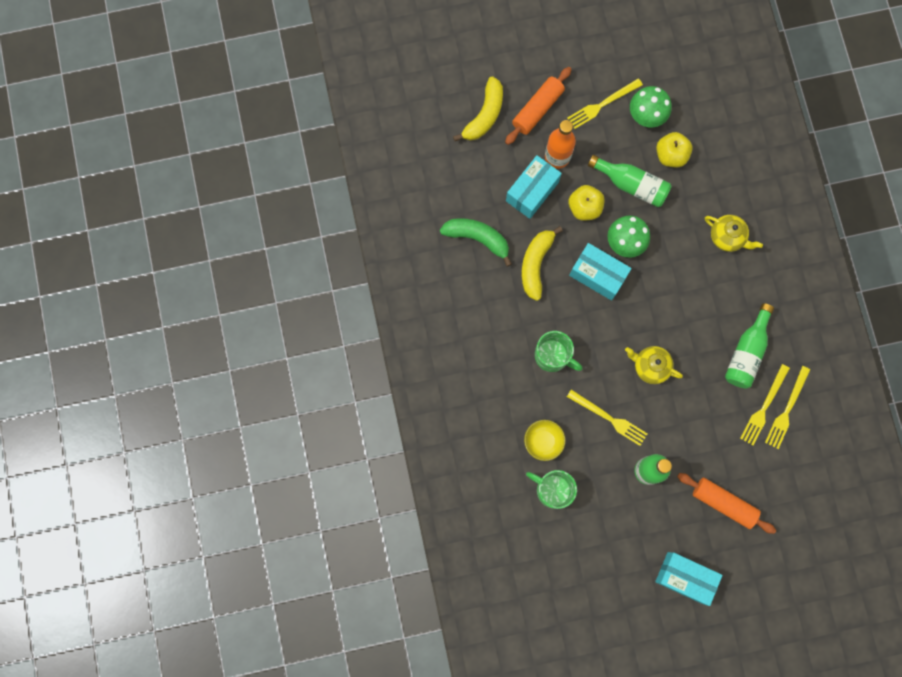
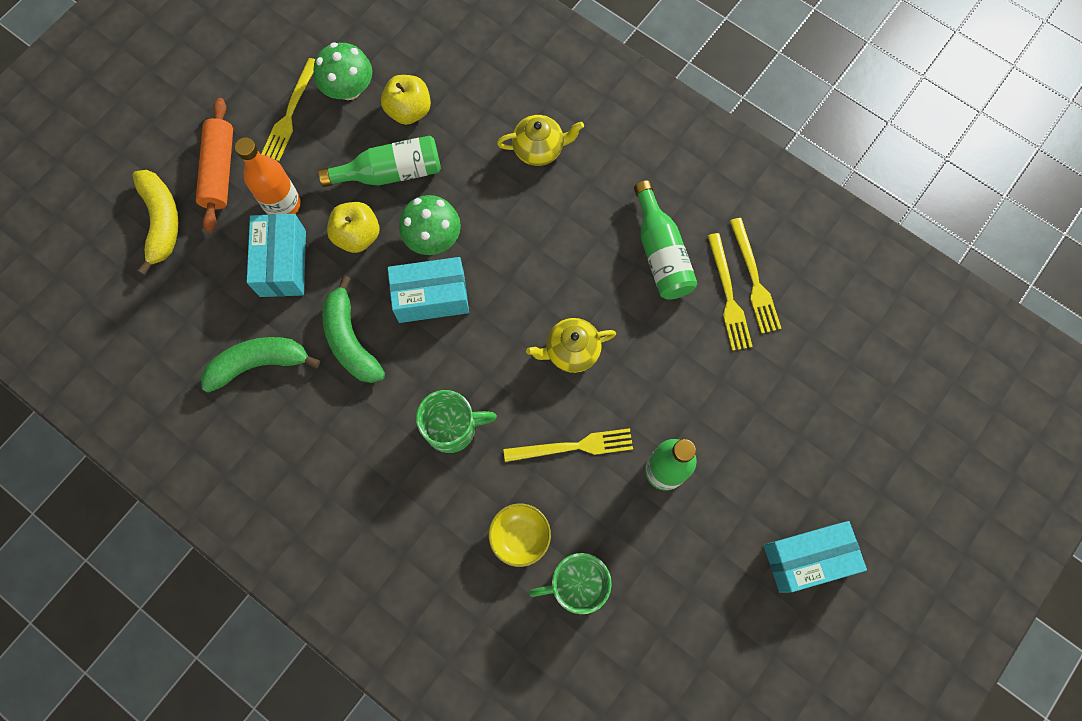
camera: 40 degrees left, 5 degrees down
(536, 264) = (351, 340): yellow banana -> green banana
(723, 503) = (776, 436): orange rolling pin -> none

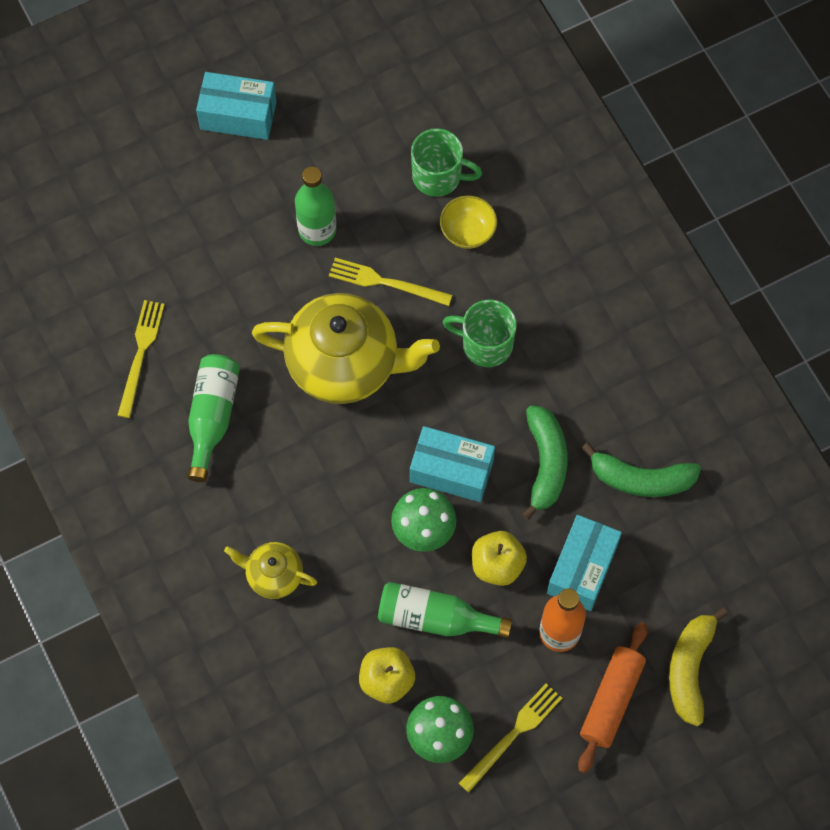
camera: 155 degrees left, 5 degrees down
(571, 351) = (345, 364): yellow teapot -> yellow teapot, size x2.03
(728, 296) = (173, 350): yellow fork -> none

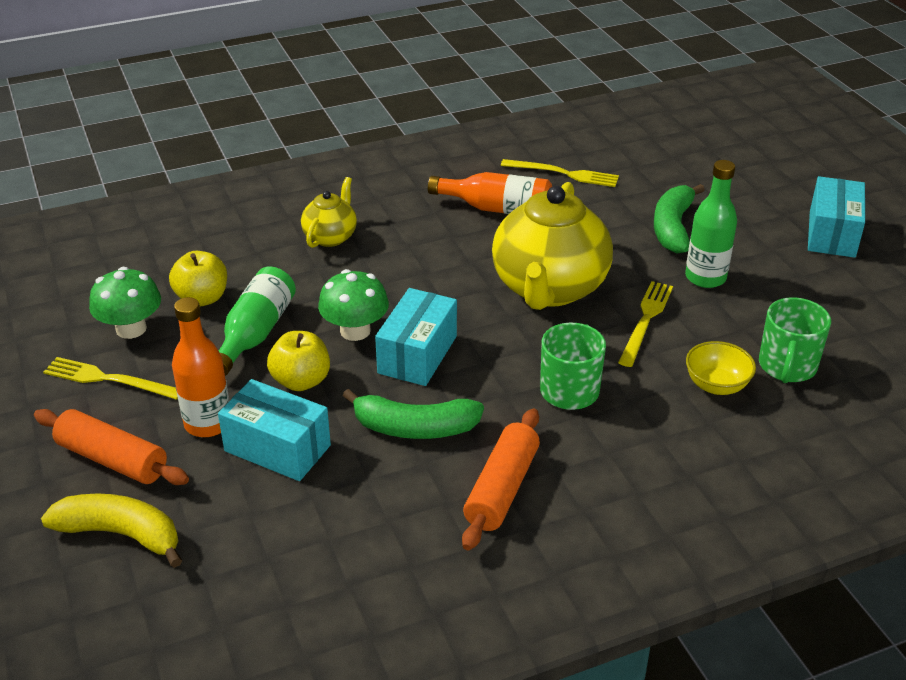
camera: 95 degrees right, 30 degrees down
(212, 417) = (497, 209): green bottle -> orange bottle
(513, 734) = (108, 379): yellow fork -> yellow fork turned 150 degrees clockwise
(606, 392) = (502, 489): none -> orange rolling pin
(641, 479) = (380, 512): green banana -> green banana (673, 228)

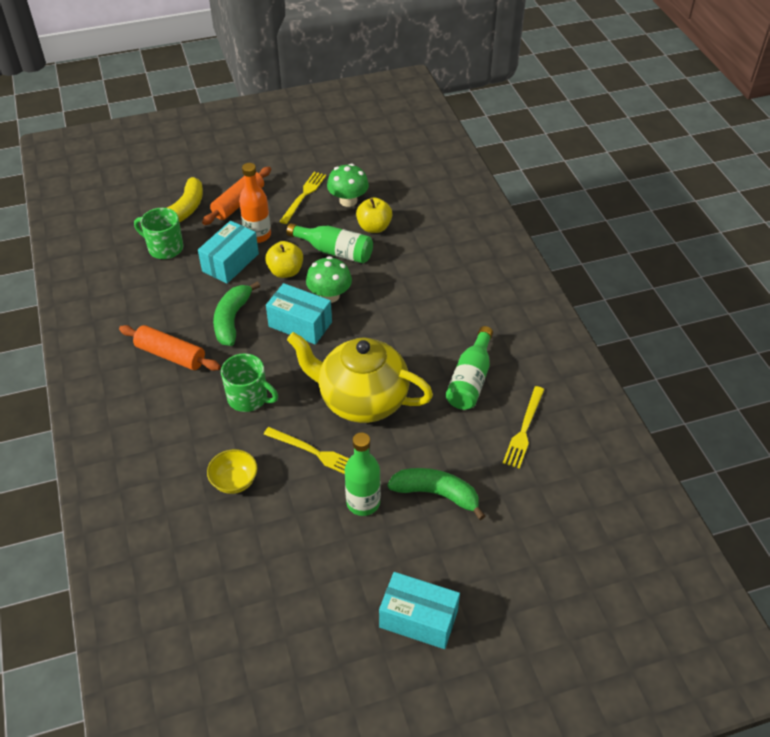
camera: 95 degrees right, 10 degrees up
(331, 237) = (438, 285): yellow teapot -> none
(497, 209) = (470, 379): orange bottle -> green bottle
(787, 367) = (244, 531): green mug -> green mug (164, 248)

